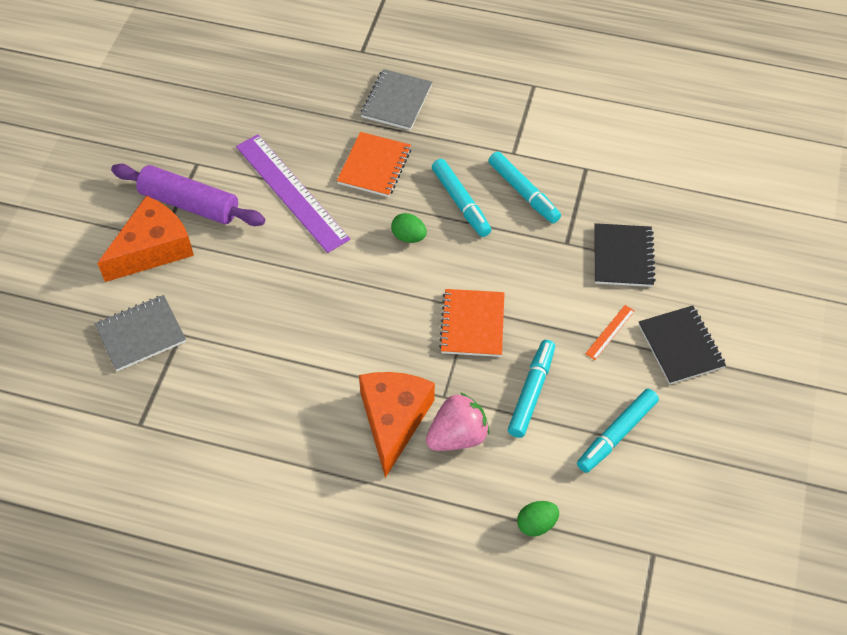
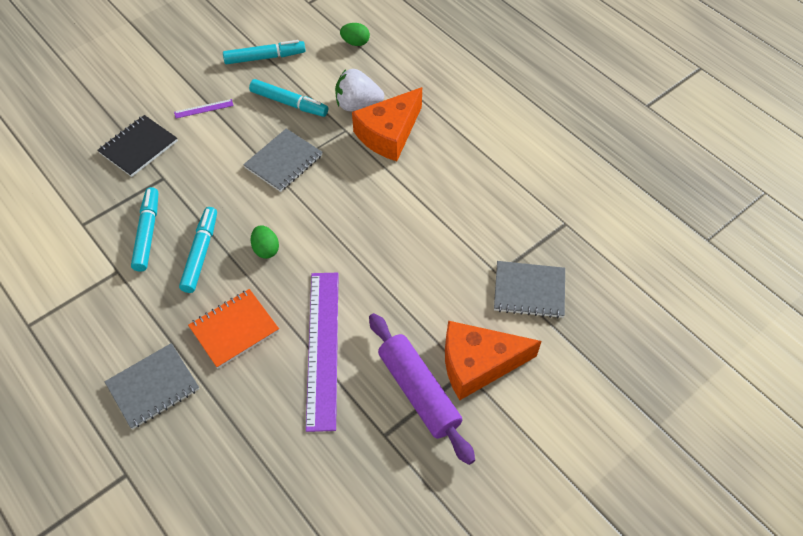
camera: 145 degrees left, 0 degrees up
(457, 436) = (358, 105): pink strawberry -> white strawberry
(472, 324) = (284, 162): orange notebook -> grey notebook
(531, 392) = (289, 103): turquoise marker -> turquoise marker turned 120 degrees counterclockwise
(610, 332) = (204, 109): orange ruler -> purple ruler
(681, 346) = (173, 78): black notebook -> none

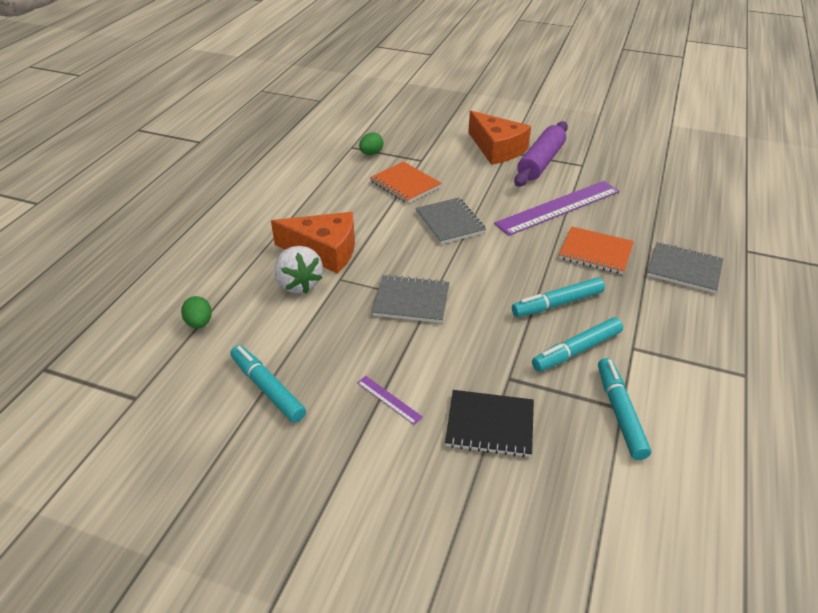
camera: 120 degrees left, 15 degrees down
(266, 249) = (513, 268): green egg -> green egg (371, 153)
(289, 103) = (330, 333): turquoise marker -> turquoise marker (620, 412)
(457, 236) = (405, 184): none -> orange notebook
(529, 291) = (423, 146): grey notebook -> grey notebook (450, 222)

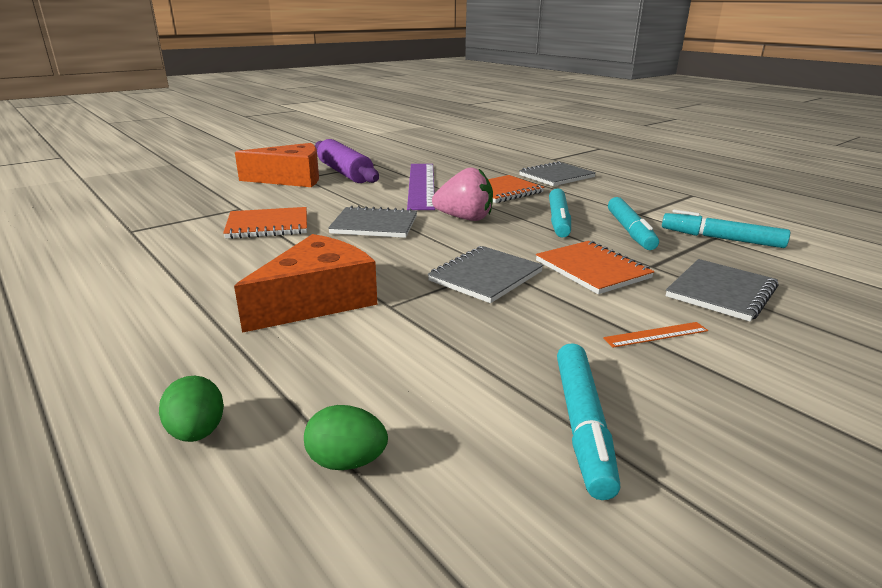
camera: 60 degrees left, 15 degrees down
(267, 388) = (582, 425): turquoise marker -> turquoise marker turned 75 degrees counterclockwise
(299, 284) = (363, 336): white strawberry -> none
(371, 153) = (171, 225): green egg -> green egg (197, 432)
(389, 399) = (656, 334): purple ruler -> orange ruler
(470, 347) = (592, 269): none -> orange notebook
(490, 425) = (721, 292): black notebook -> grey notebook
(507, 255) = (465, 218): none -> pink strawberry

